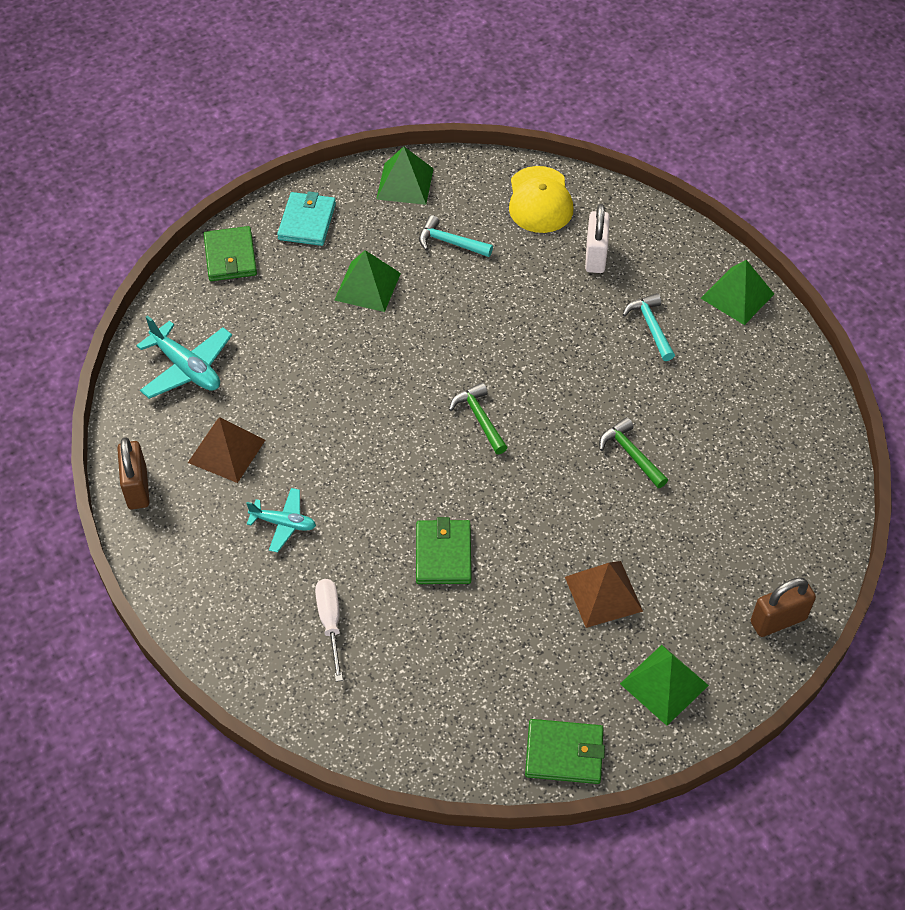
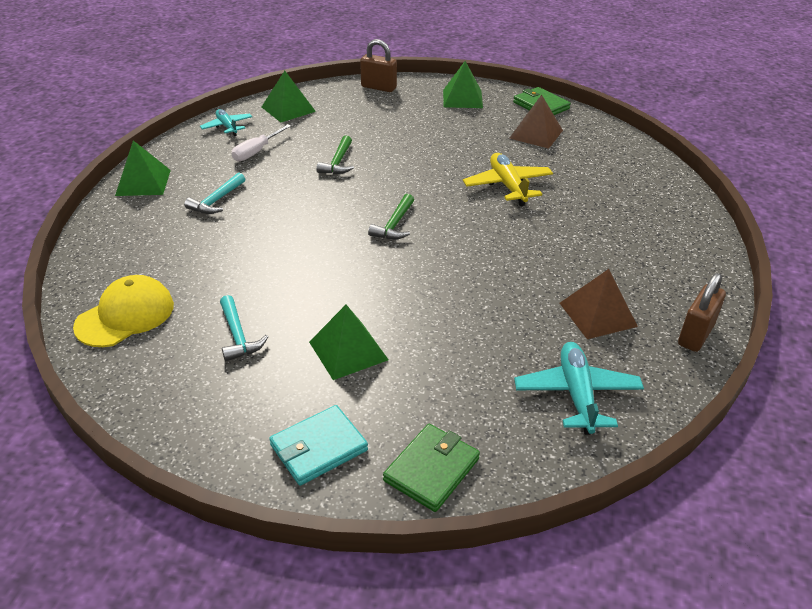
camera: 135 degrees left, 15 degrees down
(283, 523) = (595, 252): turquoise plane -> turquoise plane (227, 127)
(330, 622) = (613, 197): white screwdriver -> white screwdriver (256, 152)
(405, 183) = (187, 413): green pyramid -> green pyramid (288, 109)
(443, 554) = (507, 186): green wallet -> yellow plane
(595, 256) = (168, 255): white padlock -> none
(603, 593) = (443, 131): brown pyramid -> brown pyramid (536, 134)

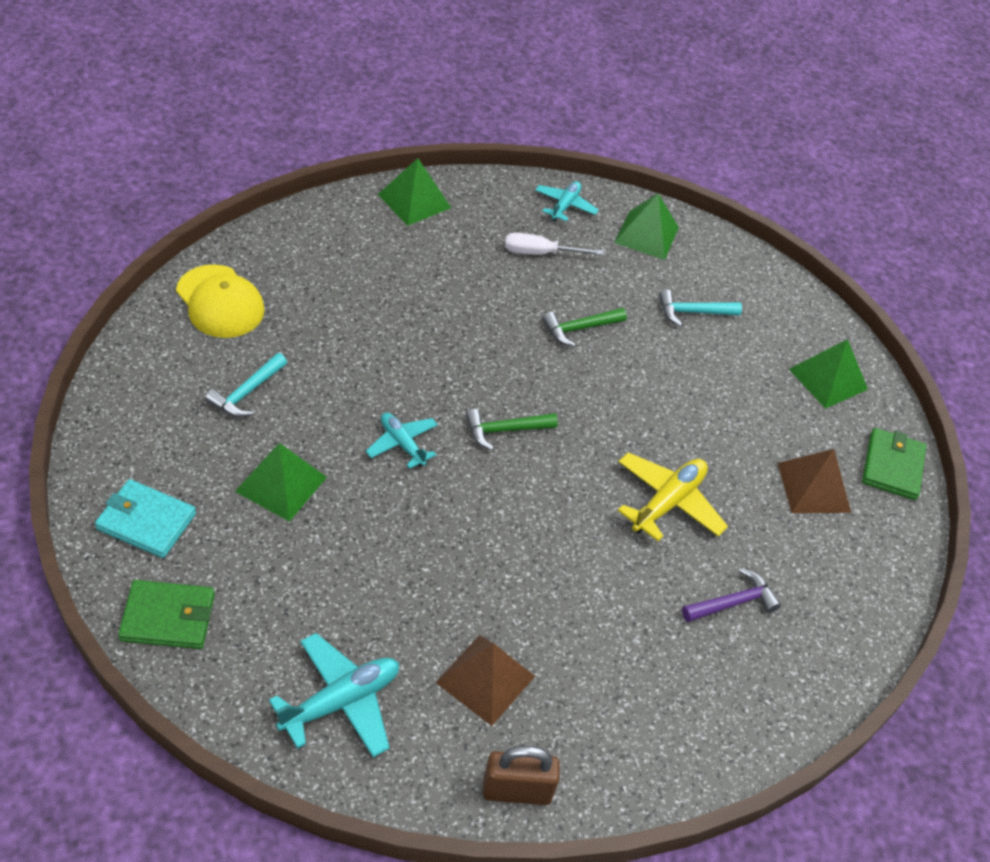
camera: 50 degrees right, 10 degrees up
(125, 315) = (220, 302): yellow cap -> yellow cap turned 45 degrees clockwise
(217, 201) = (430, 269): turquoise hammer -> turquoise hammer (693, 312)
(364, 274) = (402, 444): none -> turquoise plane
(378, 87) = (773, 288): brown padlock -> none
(599, 193) = (733, 602): none -> purple hammer

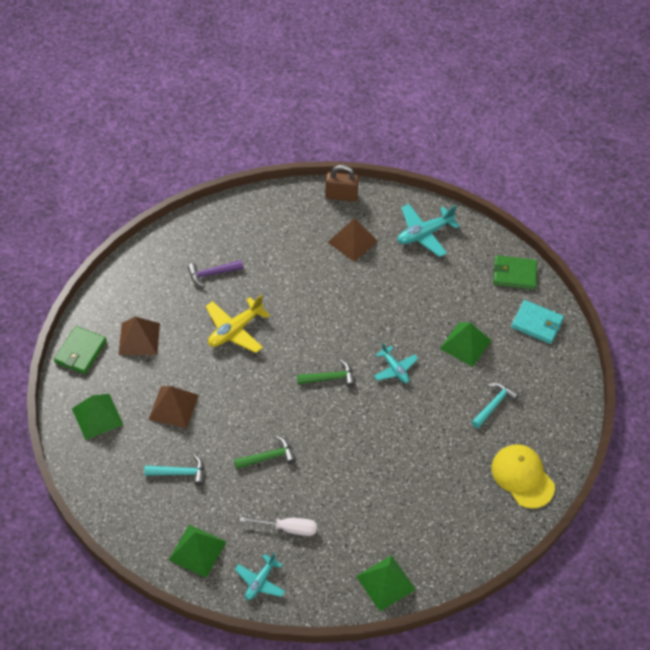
camera: 170 degrees left, 5 degrees up
(727, 390) = (173, 407): none -> brown pyramid

